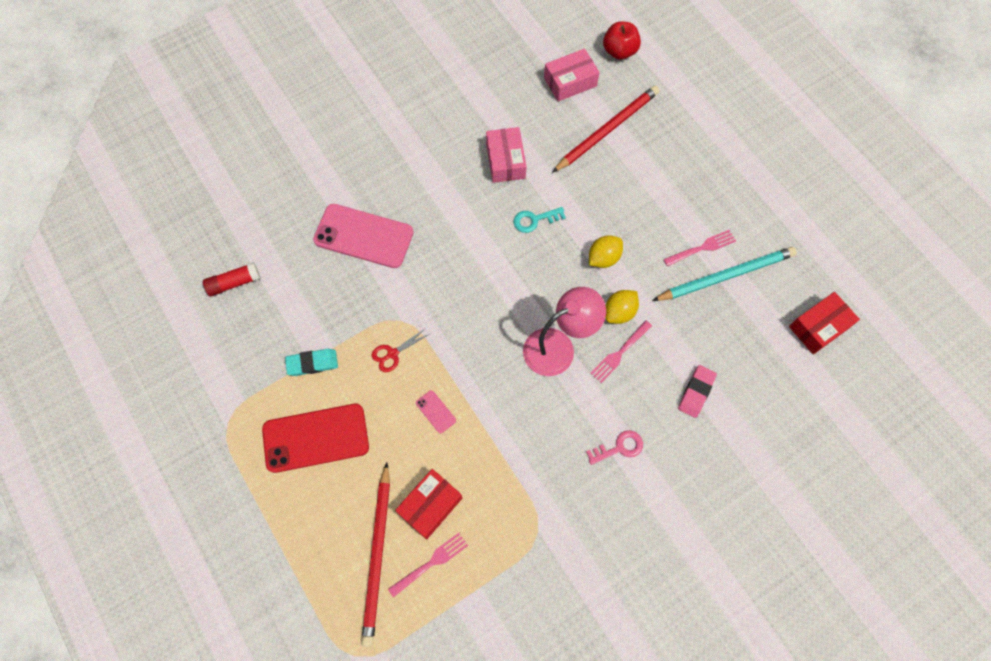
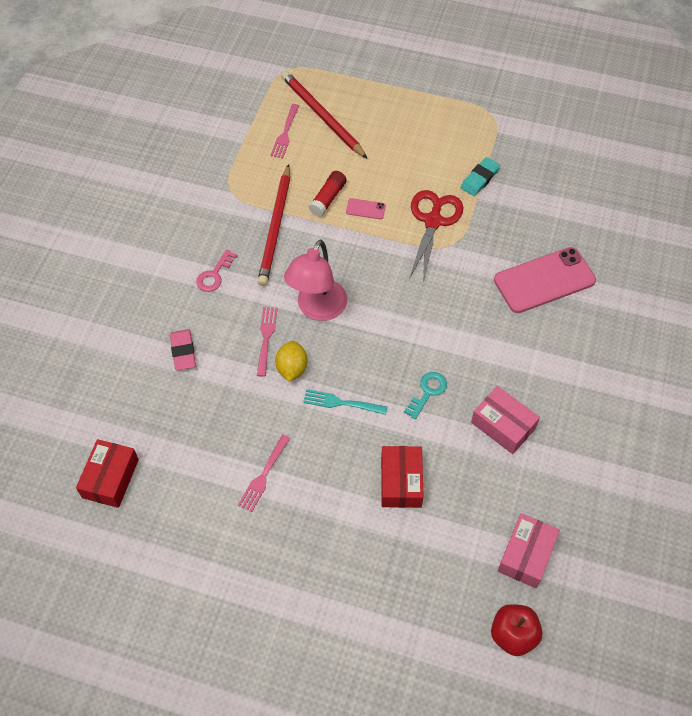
camera: 140 degrees right, 10 degrees down
(234, 283) = (592, 186): red glue stick -> red glue stick (328, 198)
(316, 438) = (428, 143): red phone -> none
(392, 354) = (433, 221): red scissors -> red scissors, size x1.94
(430, 505) = (315, 159): red box -> red box (401, 482)
(603, 258) = (342, 403): yellow lemon -> turquoise fork
(607, 130) = (444, 529): red pencil -> red pencil (275, 228)
(726, 276) = (224, 465): turquoise pencil -> none

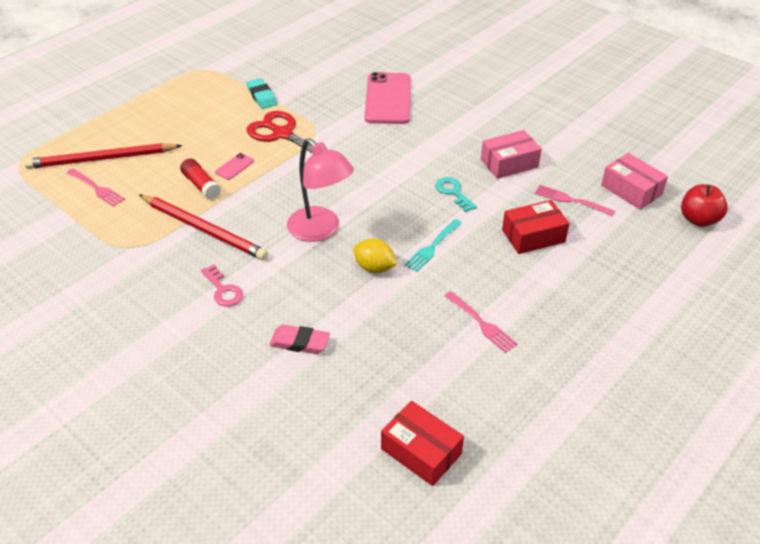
camera: 65 degrees left, 15 degrees down
(266, 338) = (328, 275): pink fork -> pink fork (571, 200)
(401, 482) = (533, 236): red box -> red box turned 45 degrees counterclockwise

